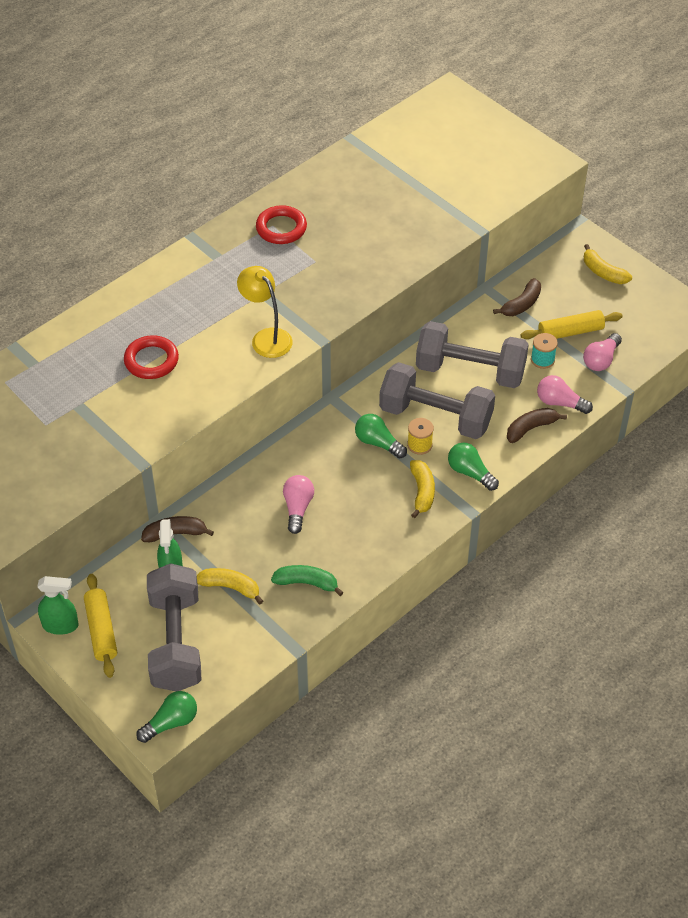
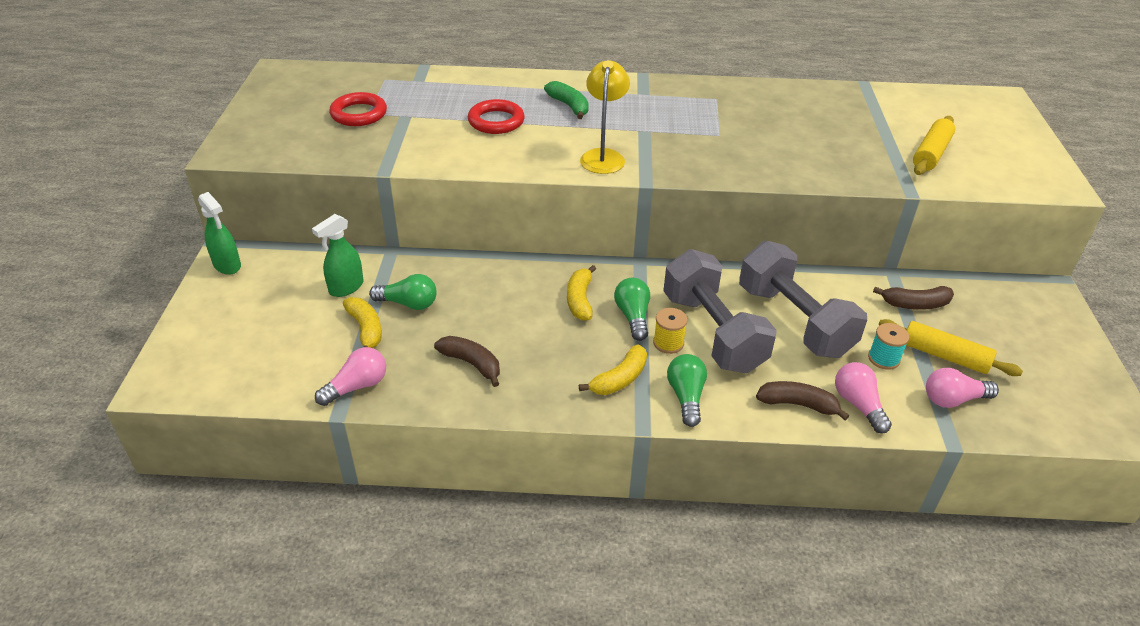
camera: 45 degrees right, 10 degrees down
(101, 630) = (243, 288): yellow rolling pin -> yellow rolling pin (931, 154)
(171, 722) = (175, 386): green light bulb -> green light bulb (408, 303)
(175, 533) = (388, 266): brown banana -> brown banana (472, 364)
(176, 642) = (272, 334): grey dumbbell -> none
(281, 228) = (721, 103): red ring -> red ring (359, 114)
(298, 508) = (499, 315): pink light bulb -> pink light bulb (357, 386)
(307, 583) = (423, 372): green banana -> green banana (569, 106)
(603, 272) = (1043, 332): yellow banana -> yellow banana (580, 300)

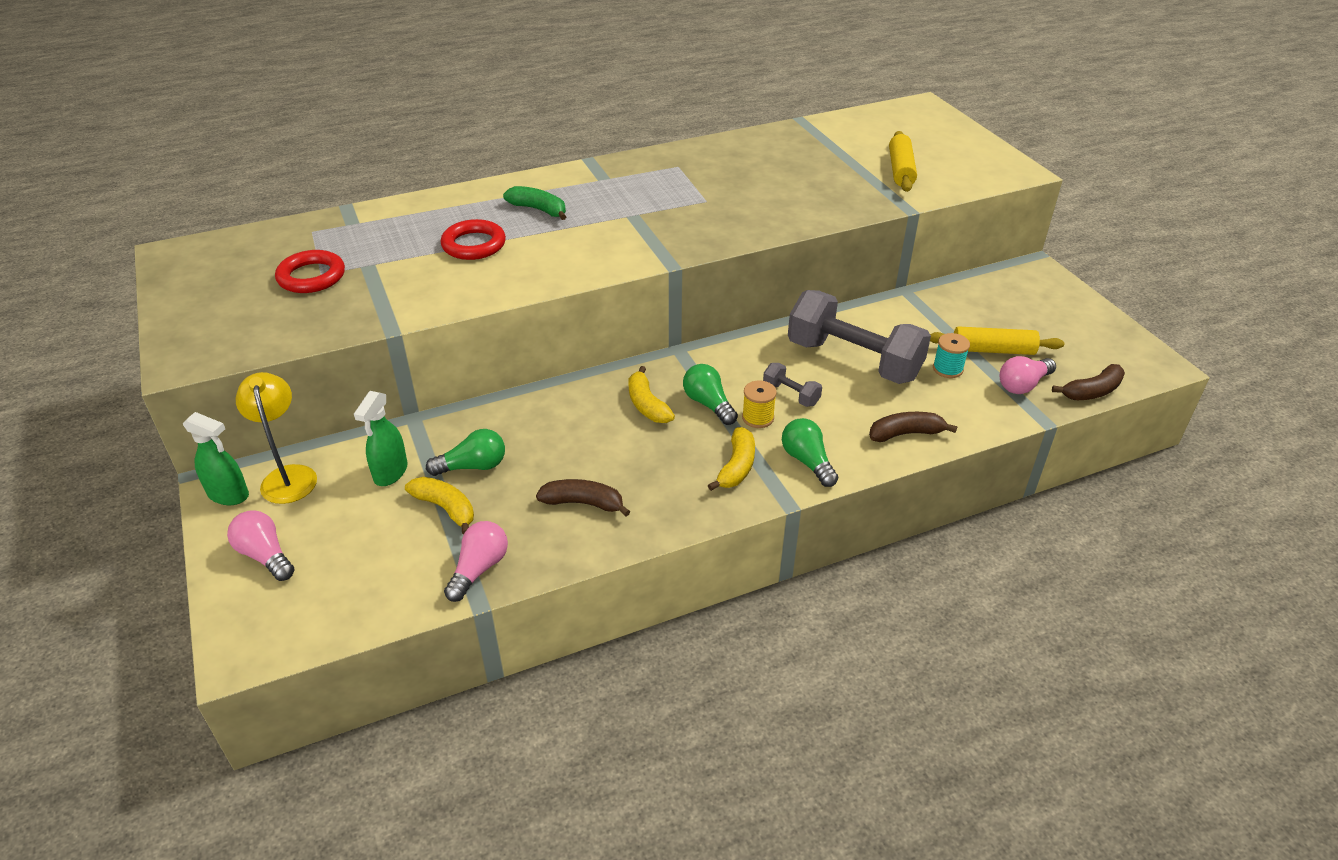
camera: 25 degrees left, 0 degrees up
(603, 156) = (611, 251): yellow lamp -> yellow lamp (288, 476)
(713, 332) = (791, 394): grey dumbbell -> grey dumbbell, size x0.42
(858, 404) = (954, 416): pink light bulb -> pink light bulb (265, 555)
(915, 304) = (941, 313): brown banana -> brown banana (1092, 391)

